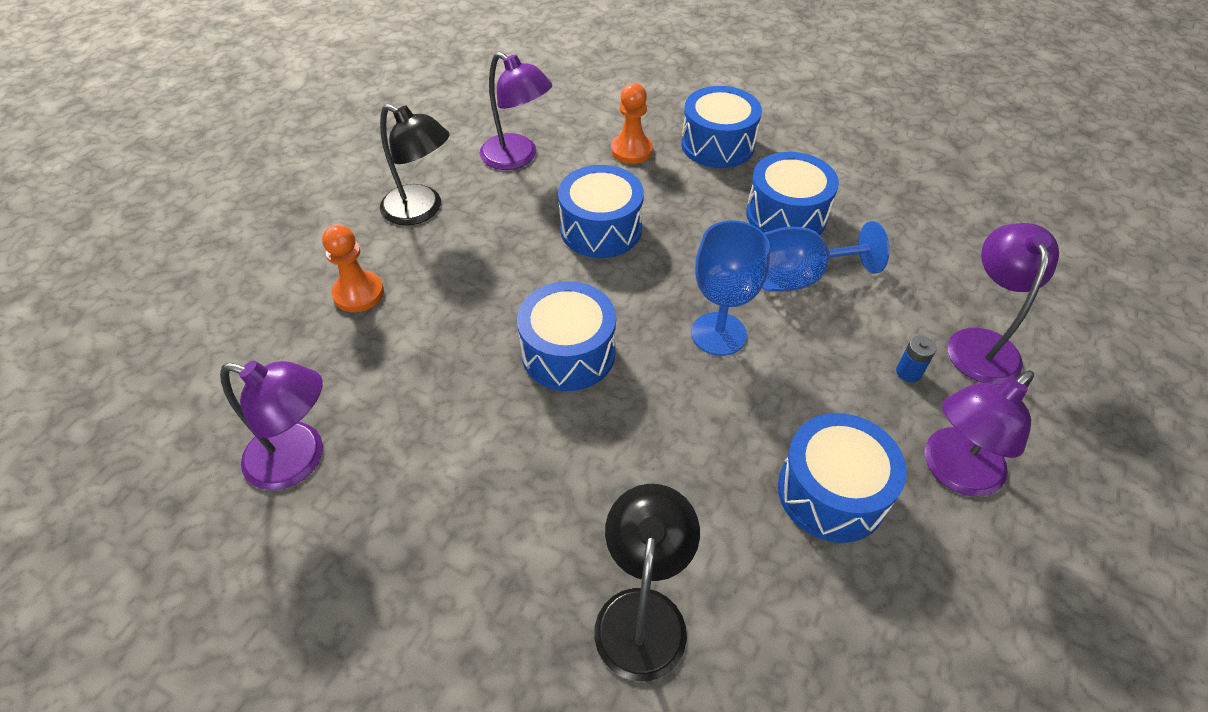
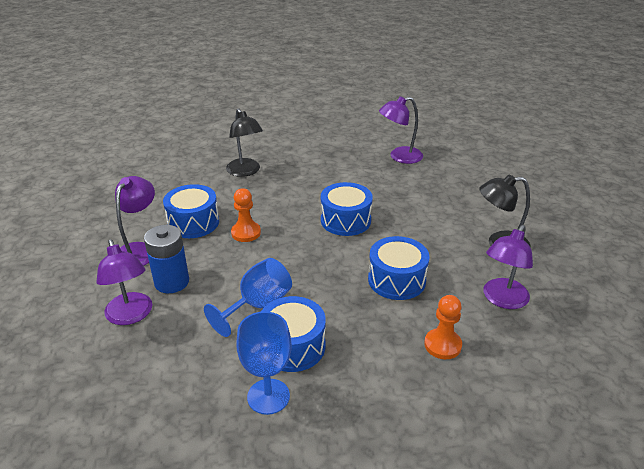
camera: 145 degrees right, 15 degrees down
(358, 293) = (464, 201): orange pawn -> orange pawn (246, 233)
(517, 158) = (502, 300): purple lamp -> purple lamp turned 60 degrees counterclockwise
(717, 145) = (389, 386): blue drum -> none
(718, 334) = (283, 257): blue goblet -> blue goblet (268, 396)
(908, 372) = (172, 282): blue battery -> blue battery, size x2.26

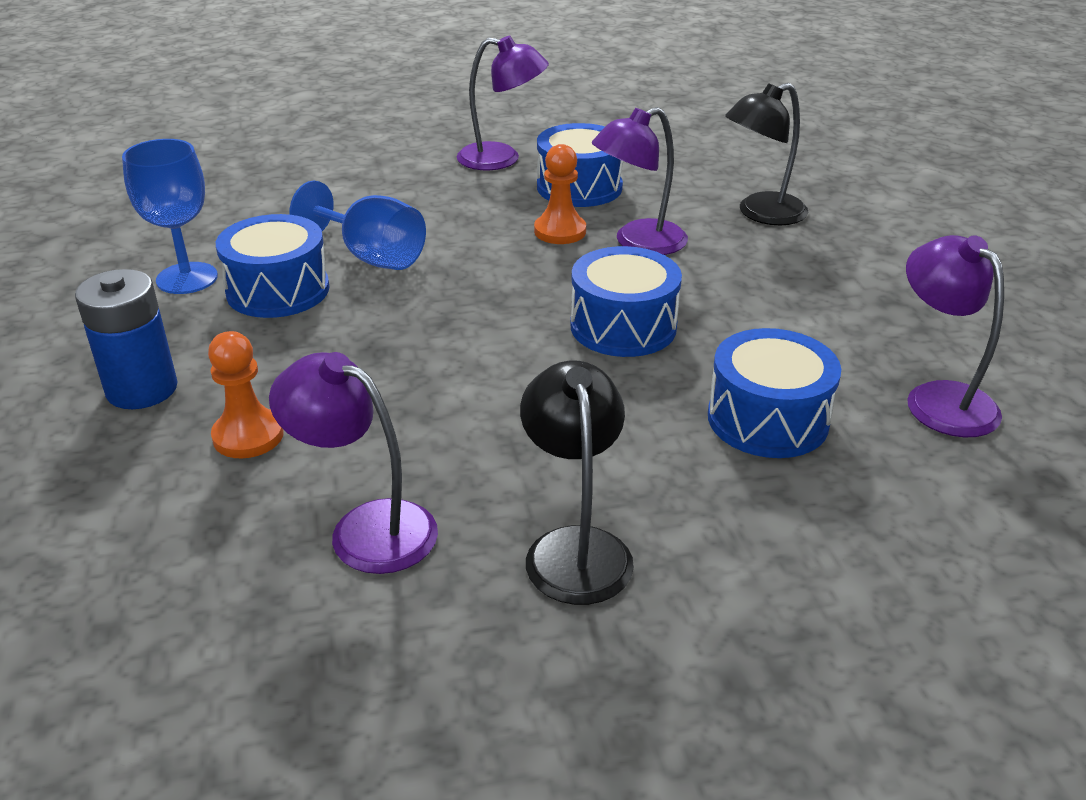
camera: 85 degrees right, 0 degrees up
(131, 316) = (359, 174): purple lamp -> purple lamp (638, 243)
(172, 282) = (428, 189): blue battery -> blue battery (142, 389)
(396, 280) = (433, 387): blue drum -> blue drum (767, 419)

